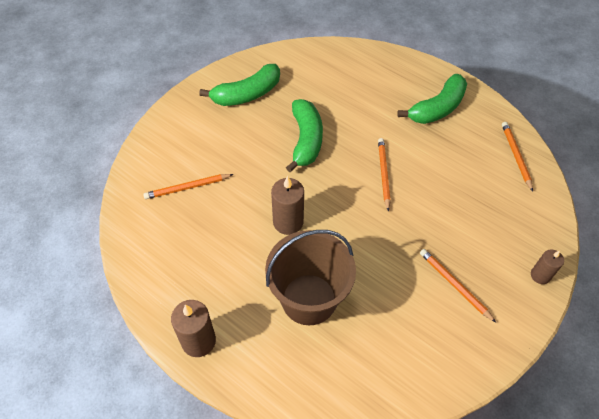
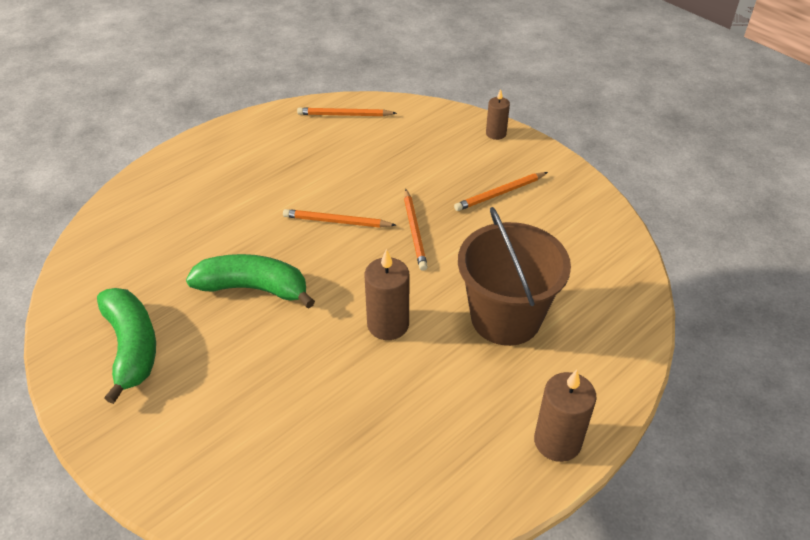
camera: 80 degrees left, 10 degrees down
(187, 187) = (295, 441): orange pencil -> orange pencil (414, 231)
(437, 108) = (250, 157): green banana -> none

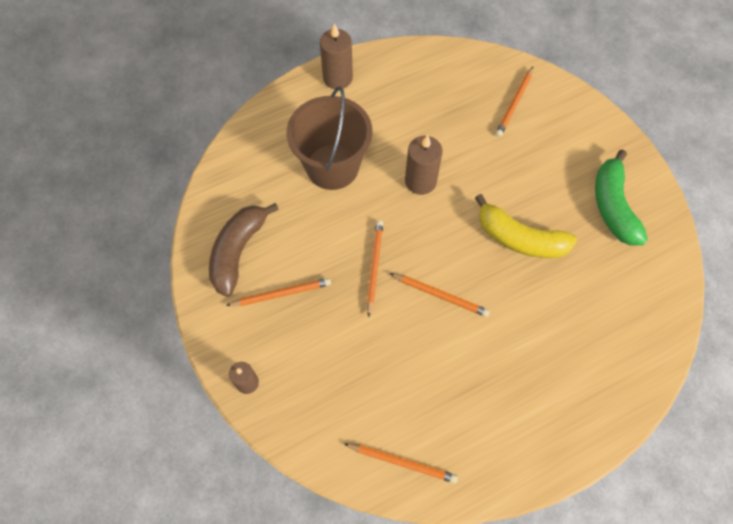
camera: 165 degrees left, 20 degrees up
(254, 288) = (519, 238): green banana -> yellow banana
(272, 463) = (514, 103): none -> orange pencil
(564, 216) = (238, 251): none -> brown banana

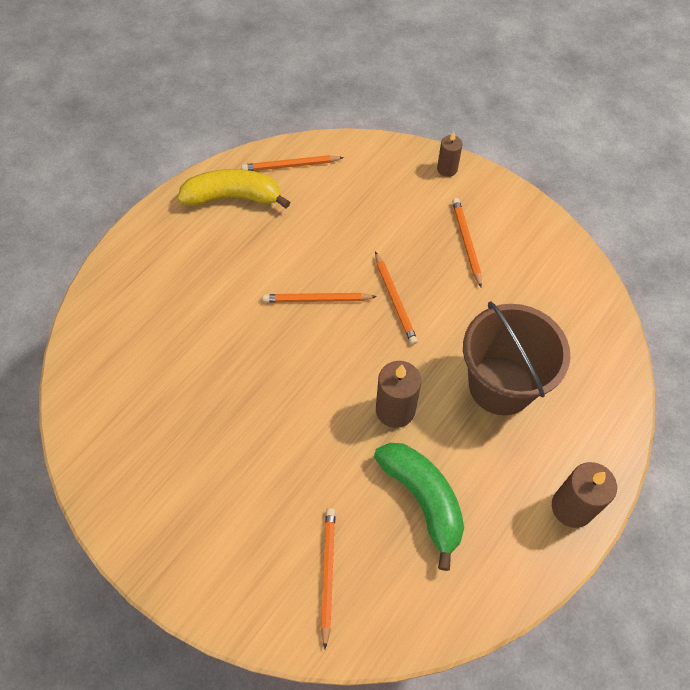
camera: 155 degrees right, 5 degrees down
(238, 251) = (532, 261): brown banana -> none
(281, 294) = (466, 242): orange pencil -> orange pencil turned 120 degrees clockwise
(519, 238) = (258, 390): yellow banana -> yellow banana (233, 198)
(613, 206) = (160, 474): green banana -> green banana (423, 499)

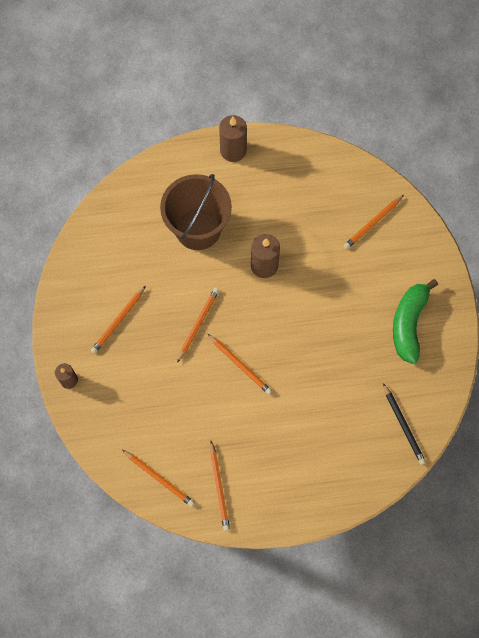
camera: 135 degrees left, 10 degrees up
(101, 381) = (403, 425): none -> black pencil
(233, 198) = (219, 487): yellow banana -> orange pencil
(423, 499) = (296, 214): green banana -> green banana (409, 323)

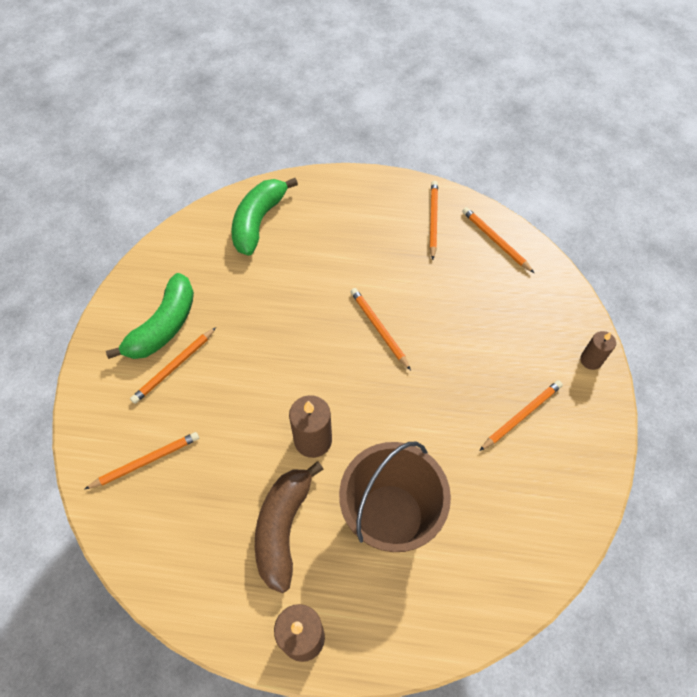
camera: 165 degrees left, 10 degrees down
(198, 324) = (419, 386): orange pencil -> orange pencil (174, 366)
(265, 205) = (283, 528): none -> brown banana
(374, 444) = (258, 221): none -> green banana
(403, 425) = (220, 230): black pencil -> none

